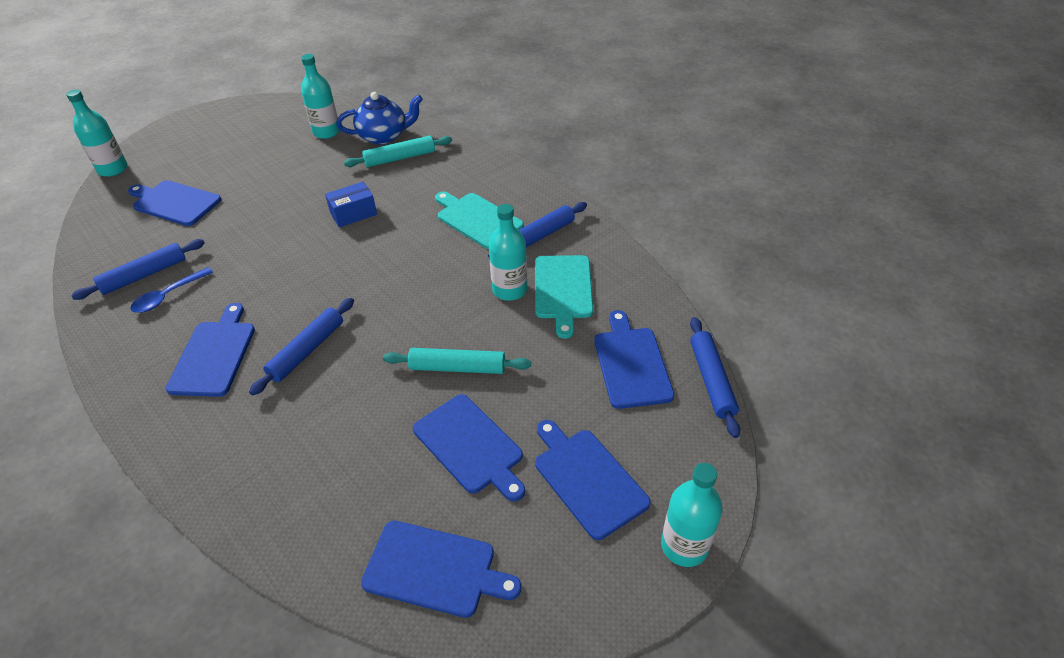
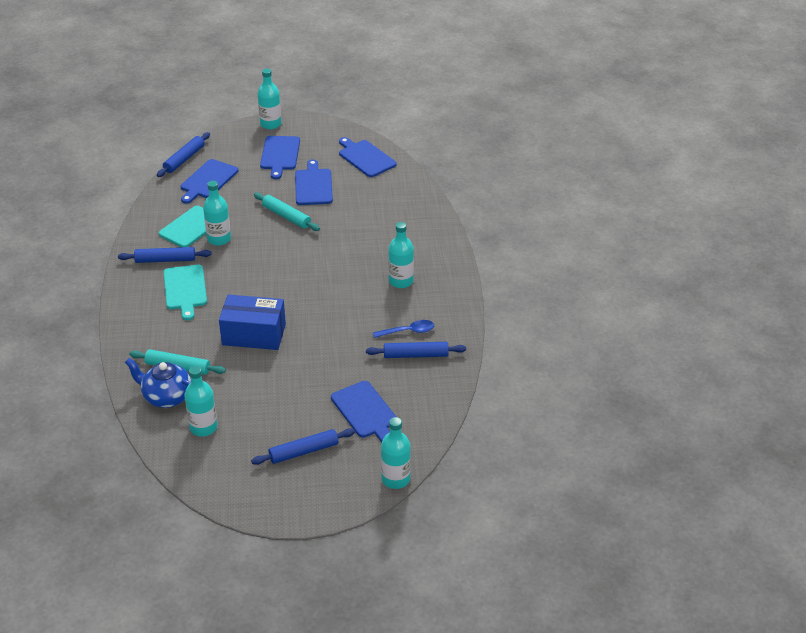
camera: 145 degrees left, 5 degrees down
(214, 355) = (401, 281): blue cutting board -> turquoise bottle
(307, 351) = (351, 260): blue rolling pin -> blue rolling pin (304, 451)
(353, 213) = (254, 334): blue box -> blue box, size x1.73

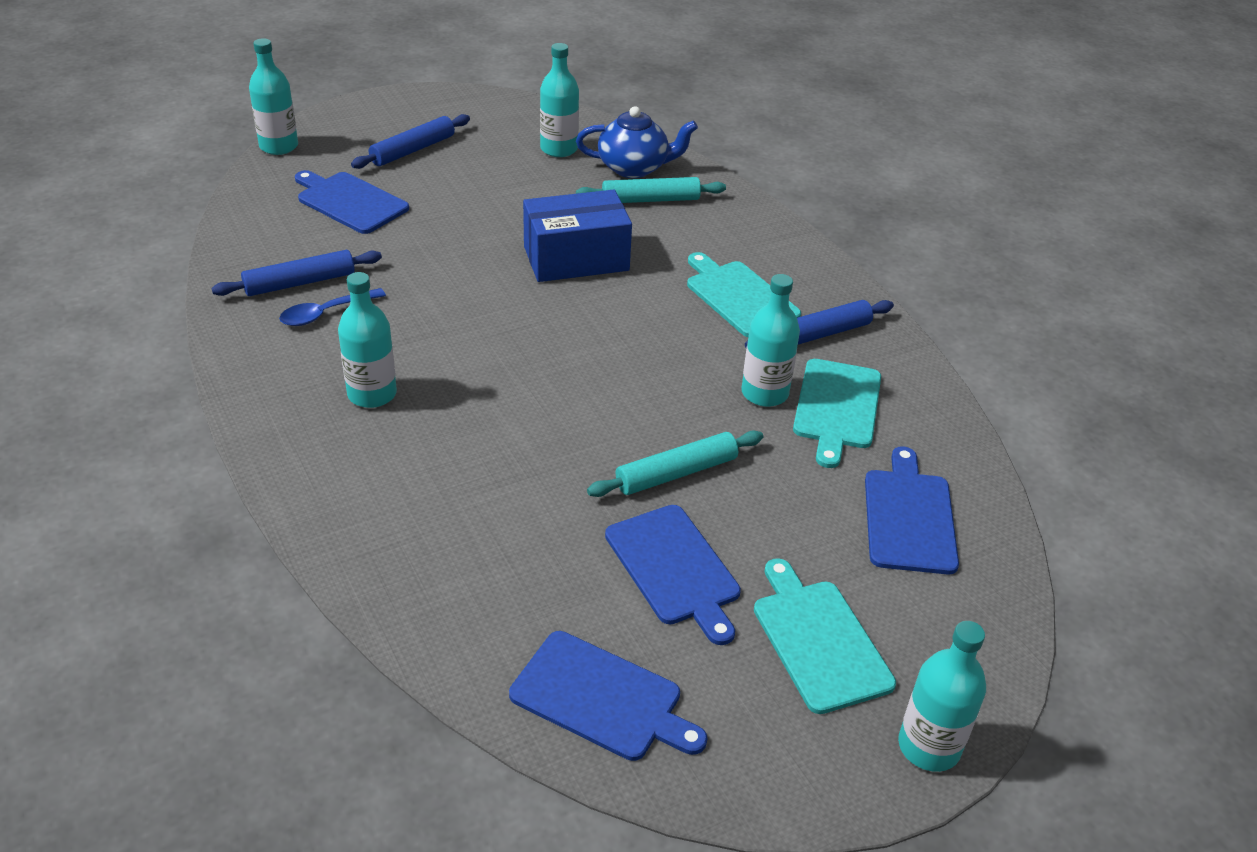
camera: 155 degrees right, 0 degrees up
(184, 159) = (1014, 560): blue rolling pin -> none
(280, 155) = (819, 640): blue cutting board -> turquoise cutting board
(286, 216) = (676, 473): turquoise rolling pin -> turquoise rolling pin turned 45 degrees counterclockwise

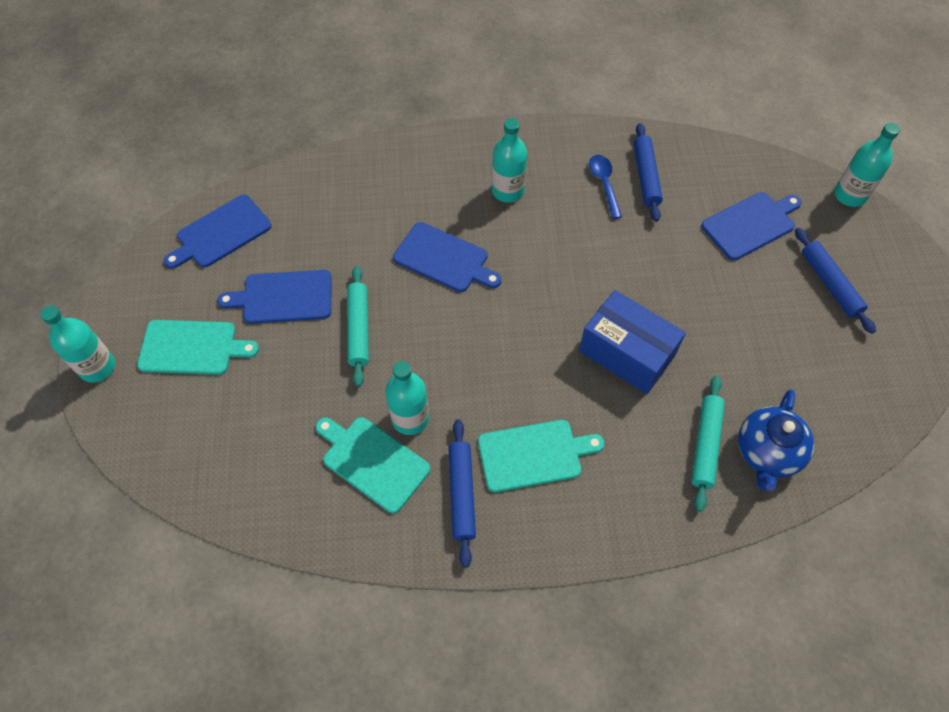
camera: 115 degrees right, 20 degrees up
(559, 149) = (815, 399): turquoise bottle -> none
(576, 258) = (626, 353): blue box -> blue box turned 60 degrees counterclockwise
(909, 517) = (249, 451): blue cutting board -> blue cutting board (444, 259)

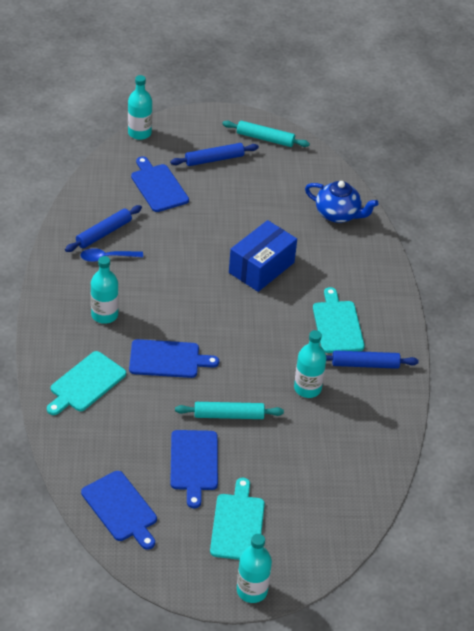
camera: 90 degrees left, 15 degrees down
(372, 461) = (340, 411): turquoise cutting board -> turquoise cutting board (85, 383)
(444, 259) = (168, 359): blue cutting board -> blue cutting board turned 60 degrees clockwise
(646, 177) = (104, 233): blue rolling pin -> blue rolling pin turned 45 degrees counterclockwise
(705, 445) = (332, 241): turquoise rolling pin -> turquoise rolling pin (265, 139)

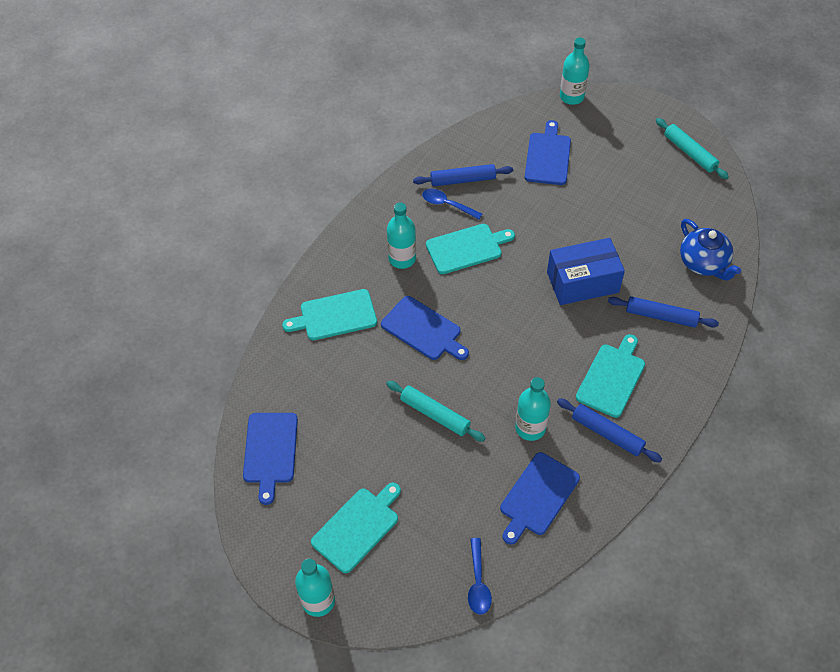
camera: 40 degrees right, 10 degrees up
(151, 283) = (467, 248): none -> turquoise cutting board
(194, 463) = (366, 444): blue cutting board -> blue cutting board (537, 496)
(214, 159) = (622, 152): blue rolling pin -> blue rolling pin (661, 316)
(357, 512) = (478, 583): none -> blue spoon

